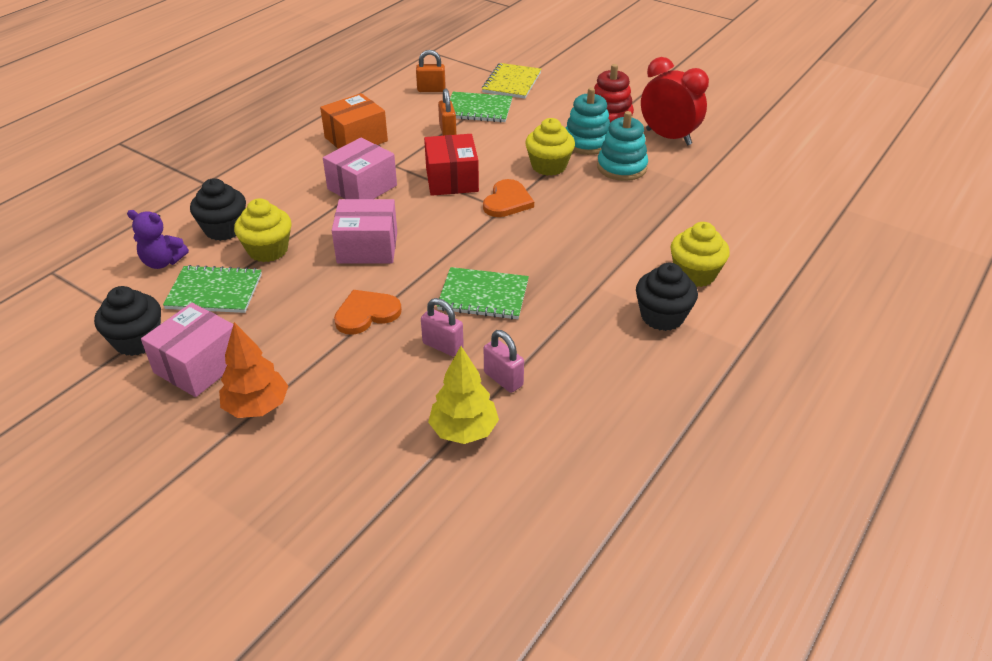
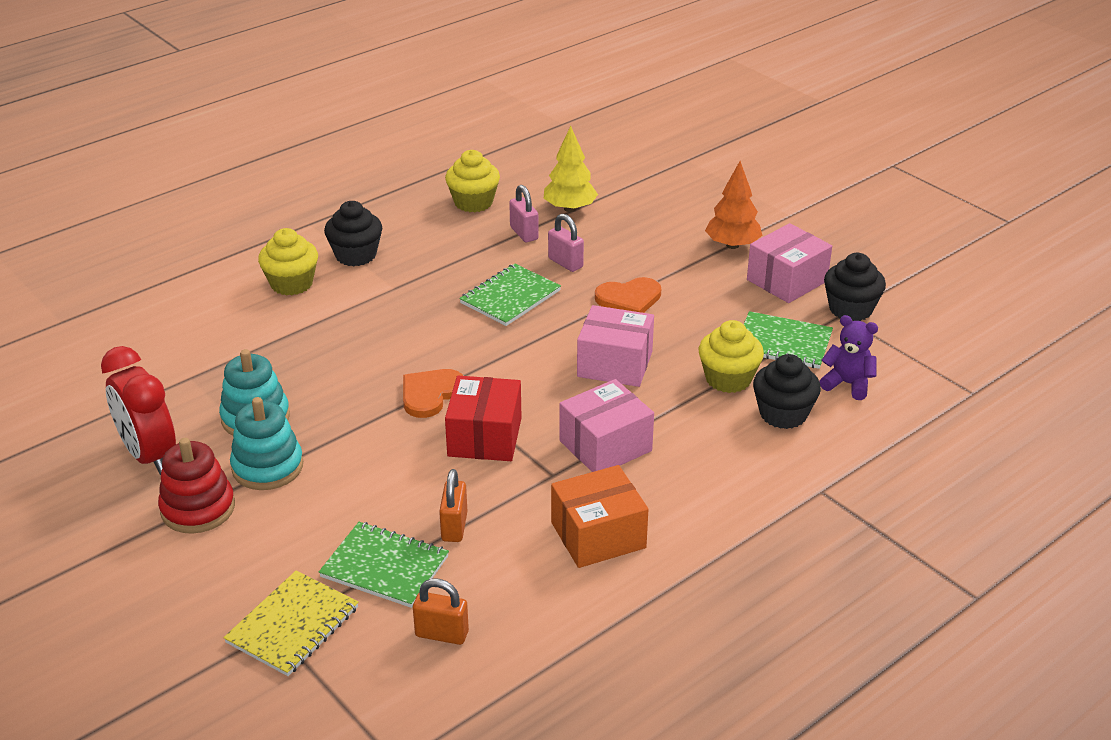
camera: 165 degrees left, 5 degrees down
(483, 295) = (510, 297): green notebook -> green notebook turned 75 degrees counterclockwise
(549, 166) = (347, 436): yellow cupcake -> yellow cupcake (473, 202)

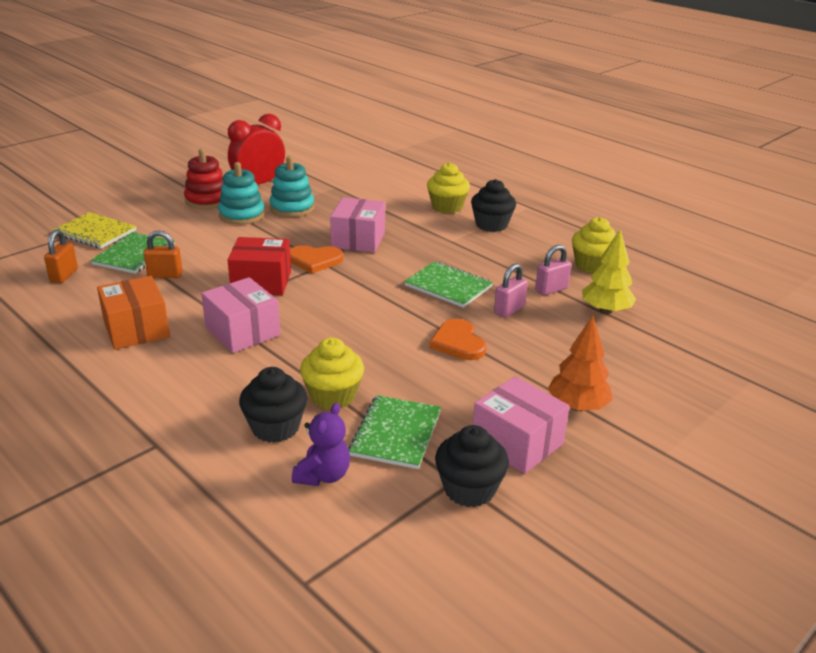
camera: 85 degrees right, 5 degrees down
(430, 394) = (315, 260): orange heart -> orange heart turned 150 degrees clockwise
(615, 364) = (354, 335): pink box -> pink box (358, 240)

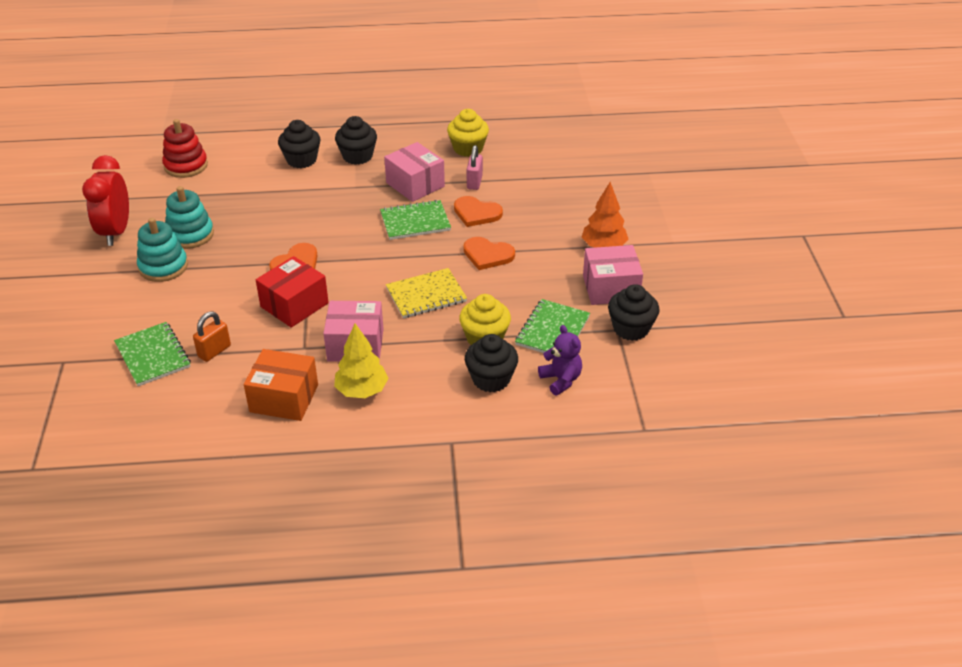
camera: 50 degrees left, 10 degrees up
(64, 275) = (135, 410): orange padlock -> none
(95, 232) = (73, 364): yellow notebook -> yellow notebook (426, 295)
(207, 200) = (104, 274): red stacking toy -> red stacking toy (186, 166)
(358, 240) = (293, 227): pink box -> pink box (415, 184)
(396, 433) = (552, 331): green notebook -> green notebook turned 60 degrees clockwise
(447, 207) = (301, 160): yellow cupcake -> black cupcake
(509, 310) = (476, 213): pink padlock -> orange heart
(606, 311) = (524, 177): yellow tree -> yellow tree (362, 390)

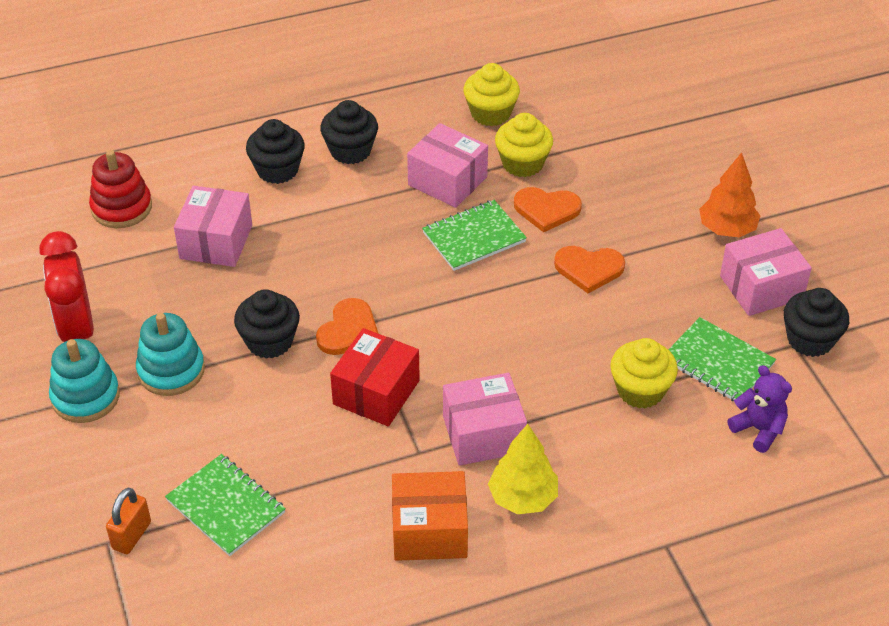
camera: 15 degrees left, 5 degrees up
(190, 234) = (183, 314): turquoise stacking toy -> turquoise stacking toy (85, 397)
(214, 351) = (305, 482): orange padlock -> orange padlock (131, 535)
(236, 195) = (216, 242): none -> pink box
(426, 295) = (539, 343): yellow notebook -> none
(474, 182) = (522, 163): pink padlock -> yellow cupcake
(491, 379) = (674, 446): black cupcake -> black cupcake (269, 341)
(552, 331) = (718, 362): green notebook -> green notebook turned 60 degrees counterclockwise

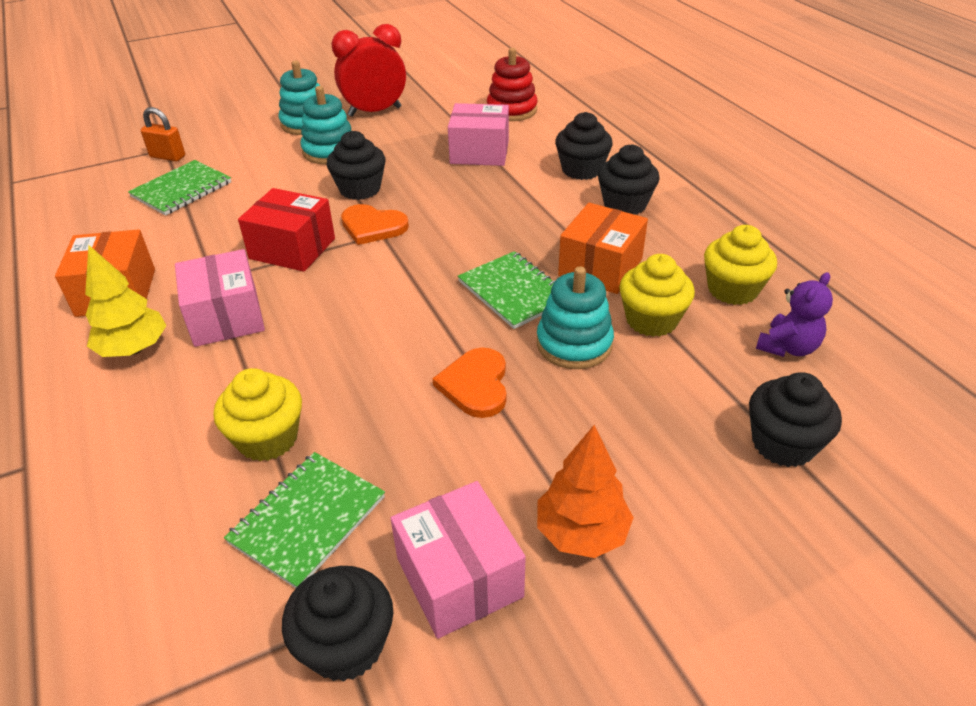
camera: 85 degrees right, 5 degrees down
(447, 181) = (600, 267): pink box -> orange box
(546, 210) = (574, 344): orange heart -> turquoise stacking toy
(655, 127) = (783, 444): none -> black cupcake
(758, 429) = (176, 567): purple teddy bear -> purple teddy bear (787, 347)

